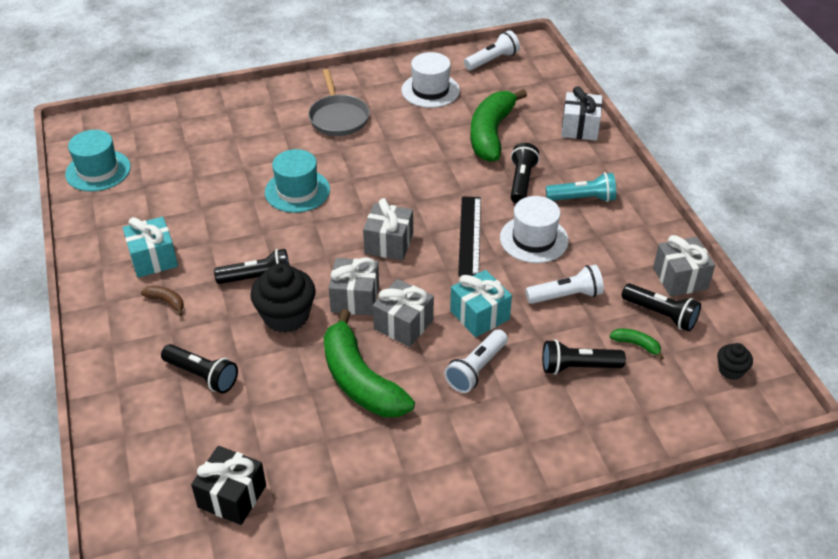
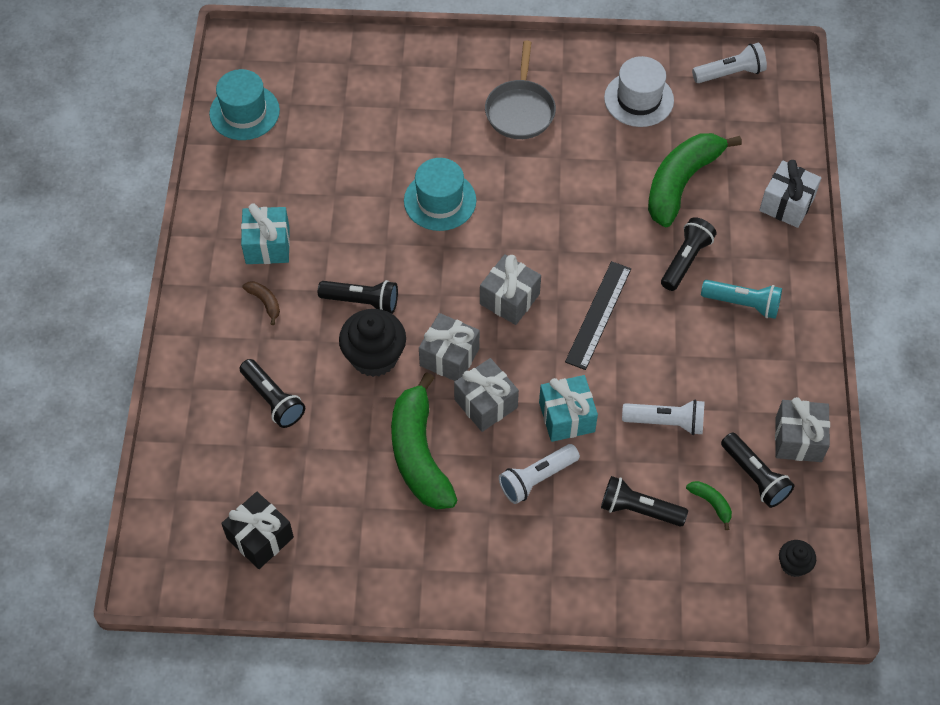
camera: 20 degrees right, 15 degrees up
(534, 239) = (664, 341): white hat -> none

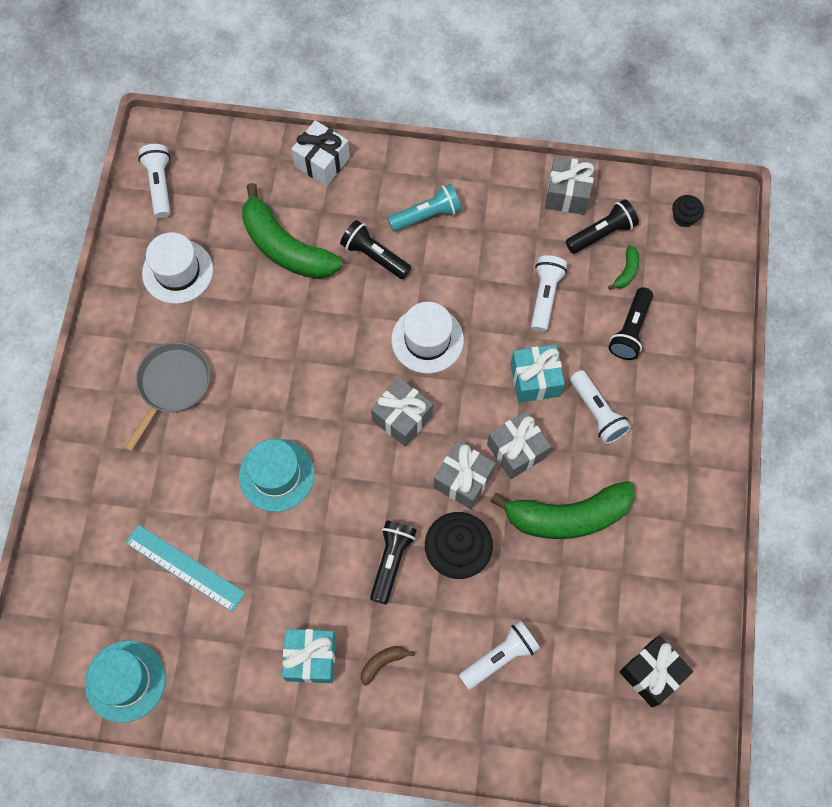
camera: 85 degrees left, 10 degrees up
(273, 400) = (500, 657): black flashlight -> white flashlight
(346, 141) = (185, 567): none -> turquoise ruler
(520, 110) = (172, 385): grey pan -> grey pan turned 75 degrees counterclockwise
(598, 314) = (427, 340): black ruler -> white hat
(711, 503) = (626, 271): green banana -> green banana turned 150 degrees clockwise
(743, 304) = (427, 215): turquoise flashlight -> turquoise flashlight turned 45 degrees clockwise

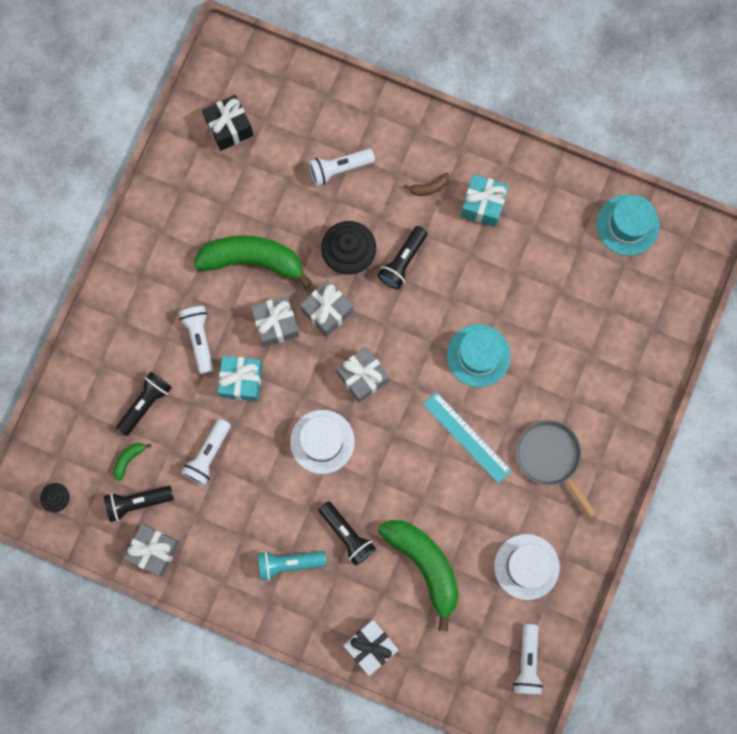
camera: 165 degrees left, 10 degrees up
(172, 385) = (550, 457): grey pan -> grey pan turned 105 degrees clockwise
(185, 567) = (567, 299): turquoise ruler -> turquoise ruler (466, 437)

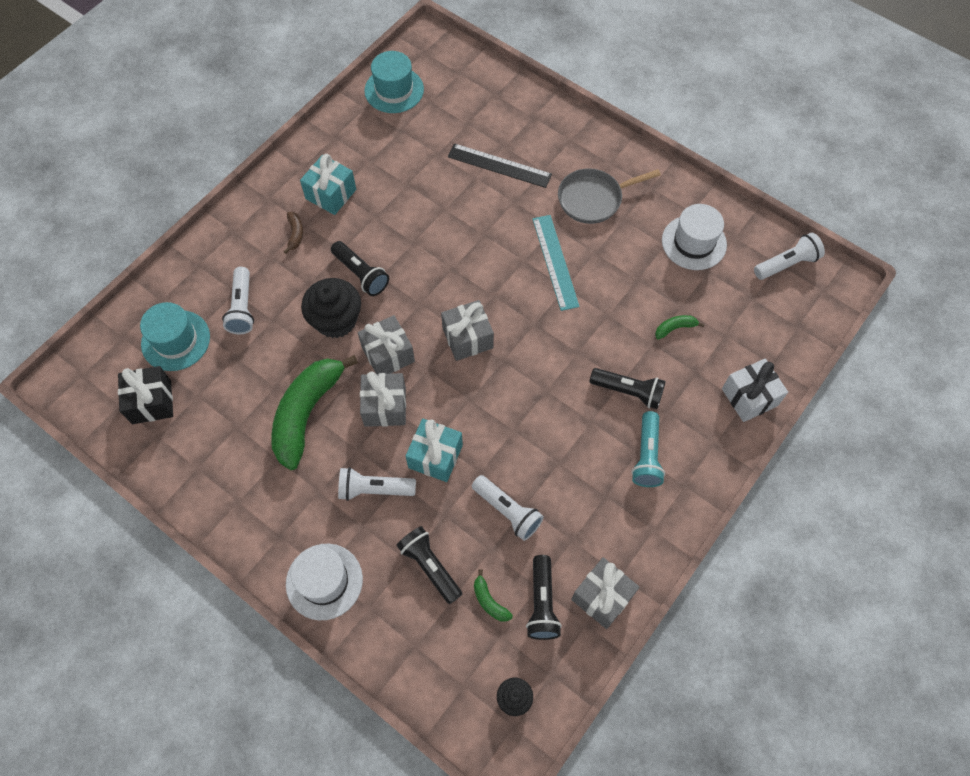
camera: 75 degrees left, 15 degrees down
(322, 441) = (524, 392): white hat -> white hat (324, 581)
(347, 535) = (628, 392): black flashlight -> black flashlight turned 45 degrees clockwise
(424, 565) = (675, 328): green banana -> green banana, size x0.40
(466, 437) = (555, 262): turquoise ruler -> turquoise ruler turned 75 degrees counterclockwise
(478, 355) = (477, 233): turquoise hat -> turquoise hat (175, 340)
(527, 662) = (787, 264): white flashlight -> white flashlight turned 45 degrees counterclockwise
(563, 355) = (499, 166): none -> black ruler

